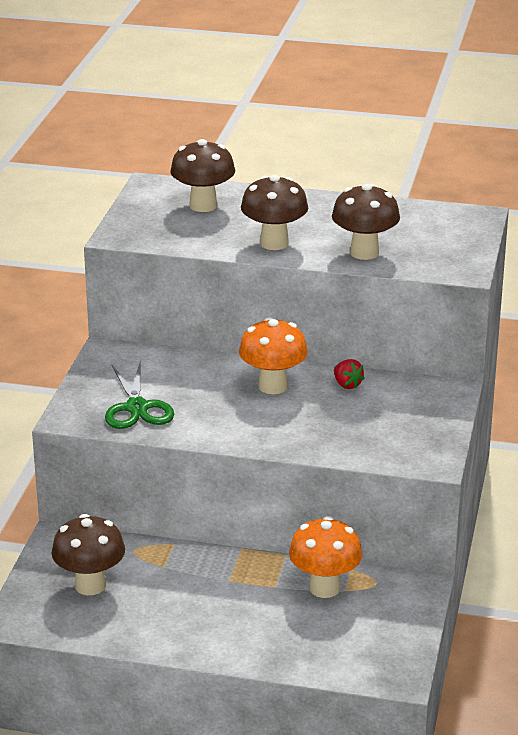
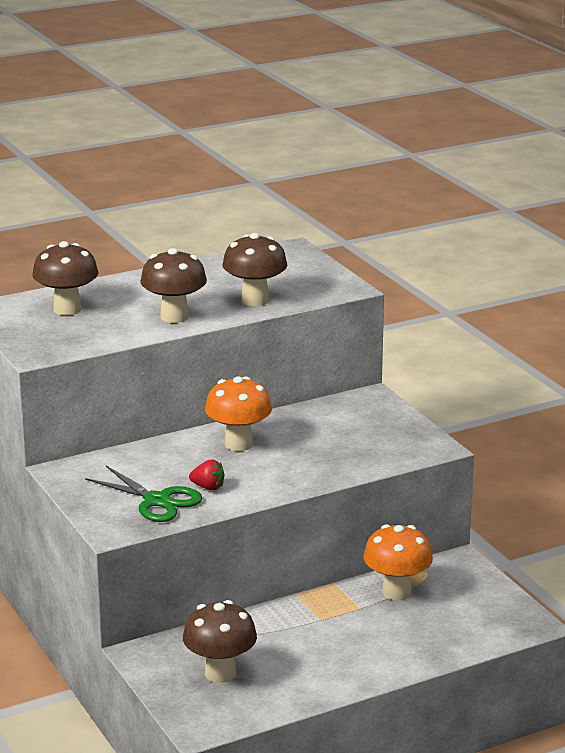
camera: 40 degrees left, 5 degrees down
(347, 385) = (292, 421): red strawberry -> red strawberry (208, 487)

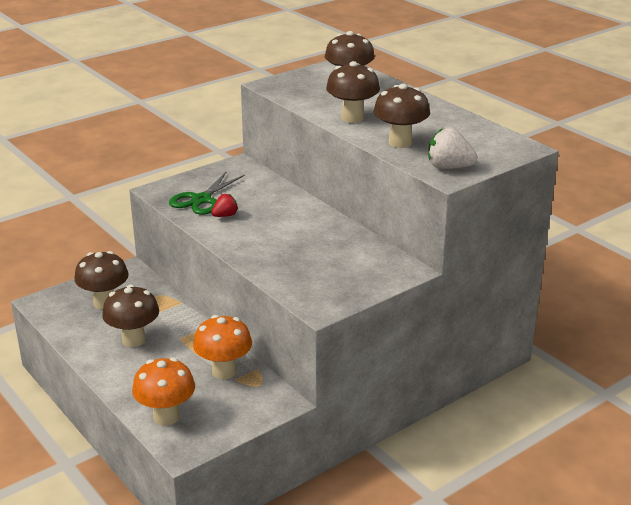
camera: 80 degrees right, 5 degrees up
(208, 487) = (225, 215): red strawberry -> red strawberry turned 135 degrees counterclockwise
(238, 444) = (298, 220): orange mushroom -> orange mushroom (166, 417)
(315, 651) = (134, 340): none -> brown mushroom
(326, 285) = (449, 167): none -> white strawberry

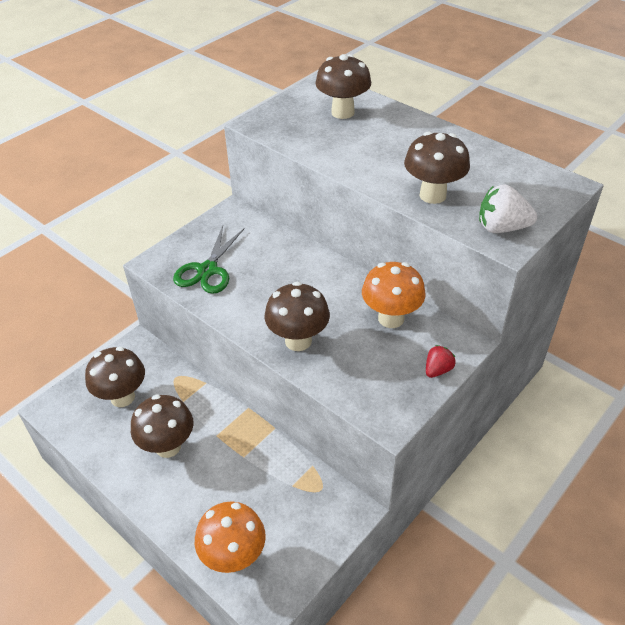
camera: 10 degrees left, 15 degrees up
(224, 371) = (278, 476): orange mushroom -> orange mushroom (391, 318)
(225, 215) = (240, 290): red strawberry -> red strawberry (437, 370)
(352, 118) = (366, 163): brown mushroom -> brown mushroom (298, 341)

